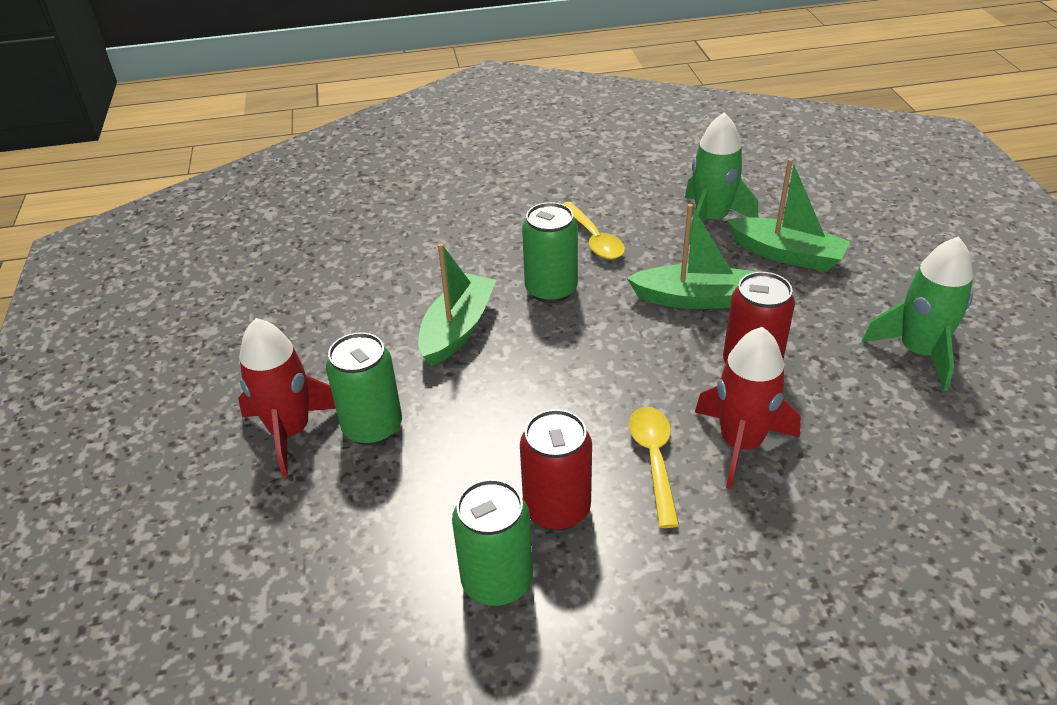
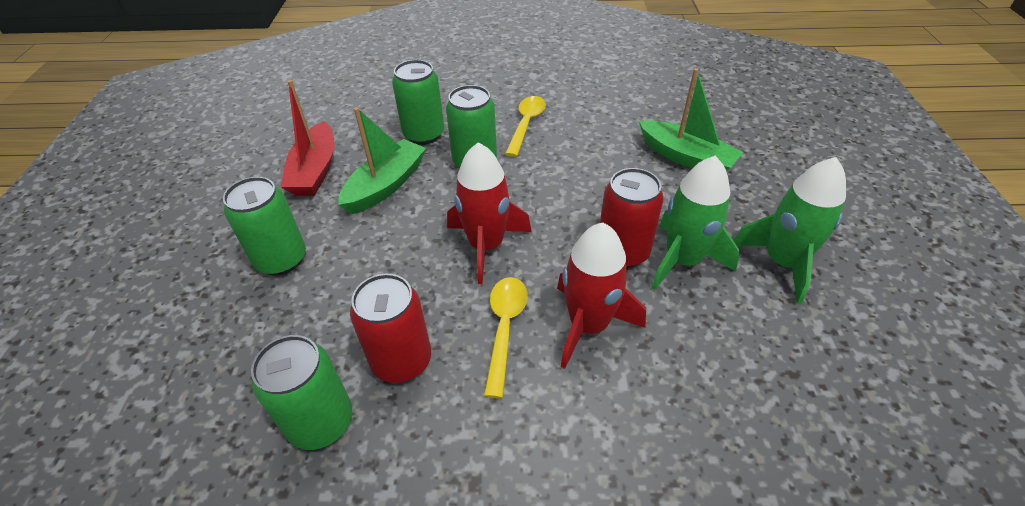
camera: 10 degrees right, 5 degrees up
(290, 432) = (216, 253): red rocket -> red rocket (486, 246)
(364, 323) = (315, 170): none -> red boat
(477, 265) = (424, 134): none -> green can
(594, 239) = (526, 124): yellow spoon -> yellow spoon turned 150 degrees counterclockwise
(694, 299) = (592, 186): green boat -> none
(711, 219) = (630, 120): green rocket -> green rocket (682, 260)

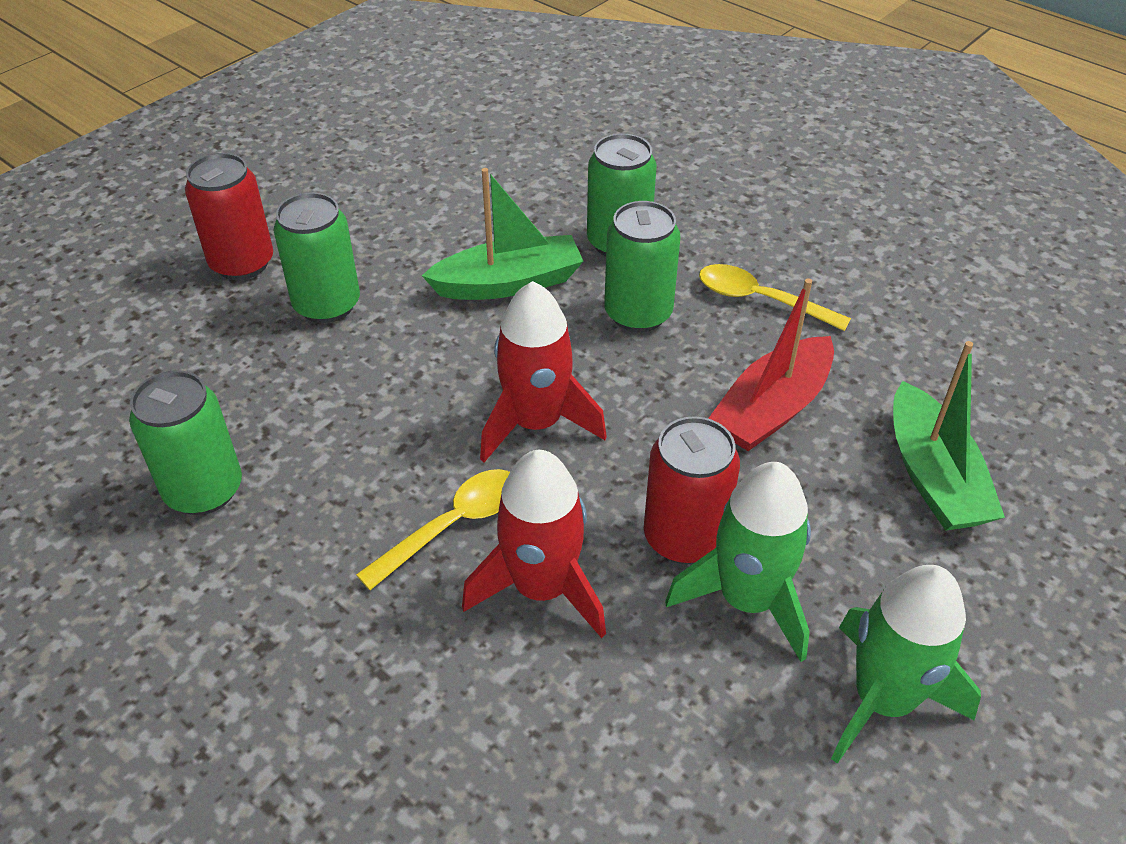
camera: 40 degrees right, 0 degrees up
(315, 170) = (456, 221): red boat -> red boat (772, 409)
(401, 361) = (324, 485): red can -> red can (242, 263)
(526, 124) = (761, 300): yellow spoon -> yellow spoon turned 120 degrees counterclockwise

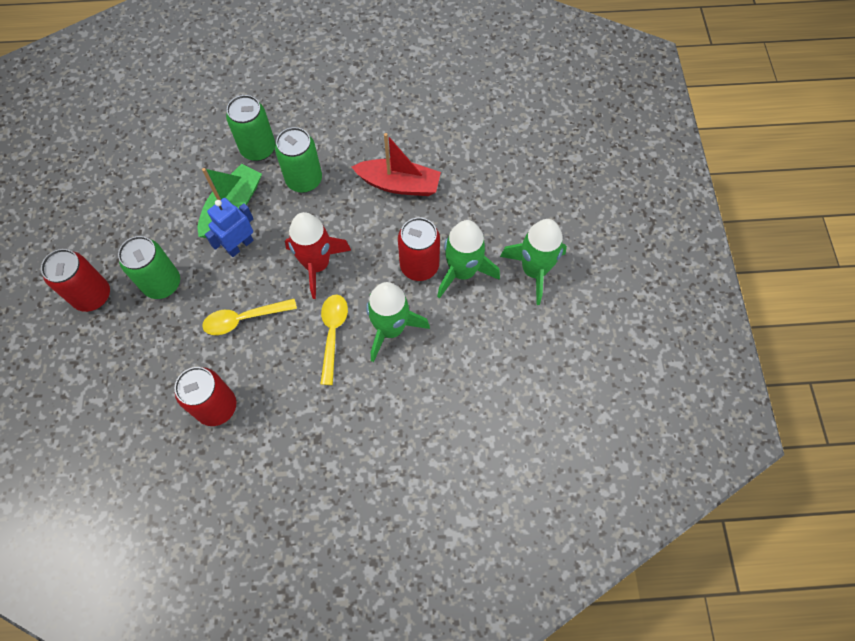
camera: 45 degrees left, 20 degrees up
(204, 490) = (217, 407): green can -> red can
(466, 329) = (240, 245): none -> blue robot
(541, 588) = (391, 329): red rocket -> green rocket
(761, 300) = (347, 134): yellow spoon -> yellow spoon (244, 319)
(772, 409) = (399, 184): red boat -> red boat turned 75 degrees counterclockwise
(933, 476) = (479, 169): green boat -> none

